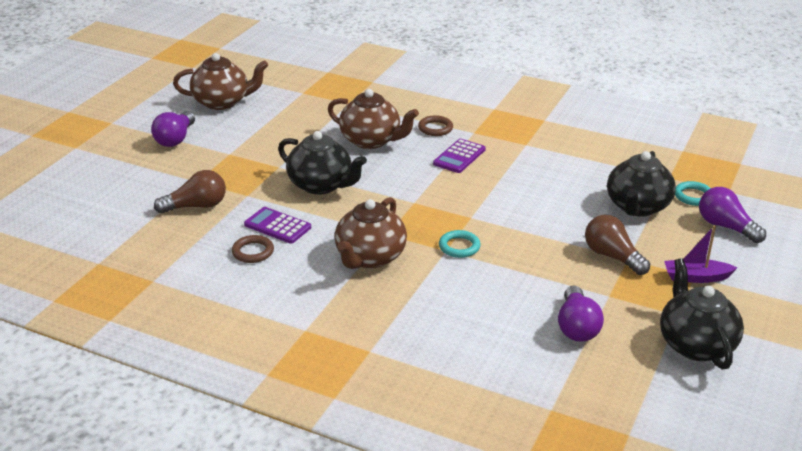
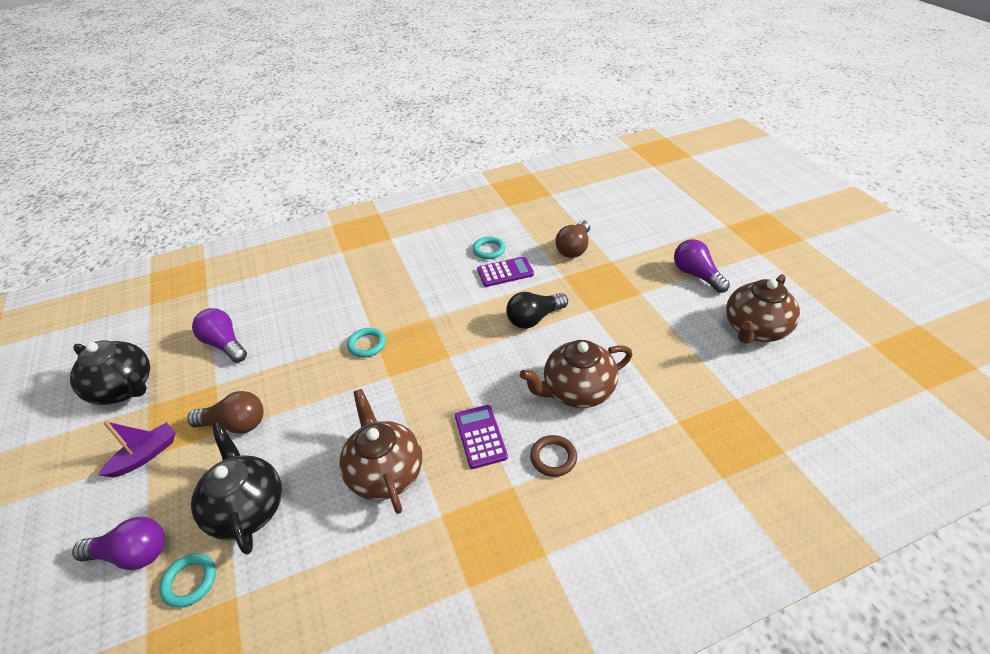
camera: 135 degrees right, 10 degrees up
(253, 252) = (489, 250): brown ring -> turquoise ring
(321, 185) = (534, 318): black teapot -> black light bulb
(370, 257) = (416, 295): brown teapot -> brown teapot (385, 472)

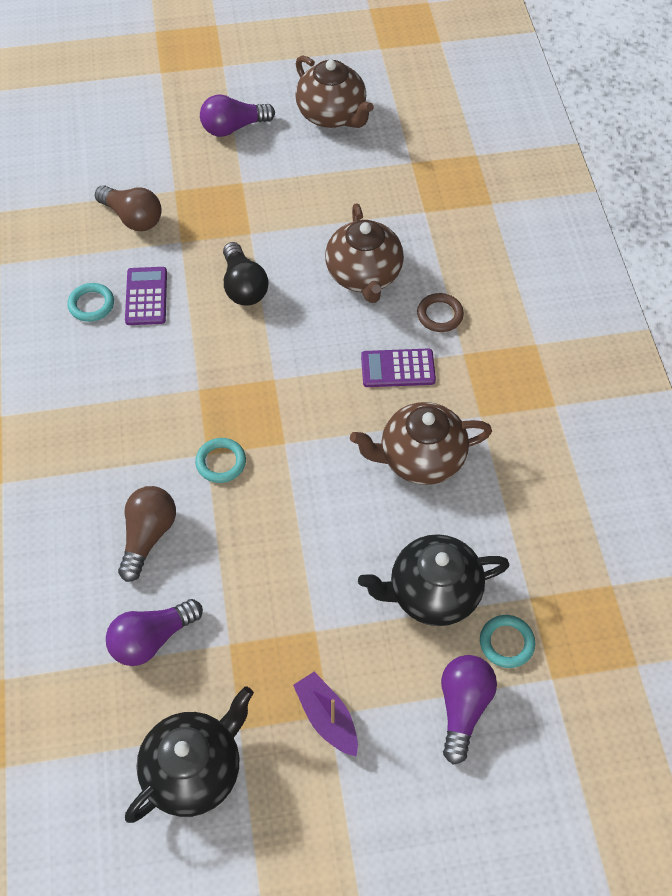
camera: 80 degrees left, 15 degrees up
(235, 424) = (307, 614): brown light bulb -> brown light bulb (148, 536)

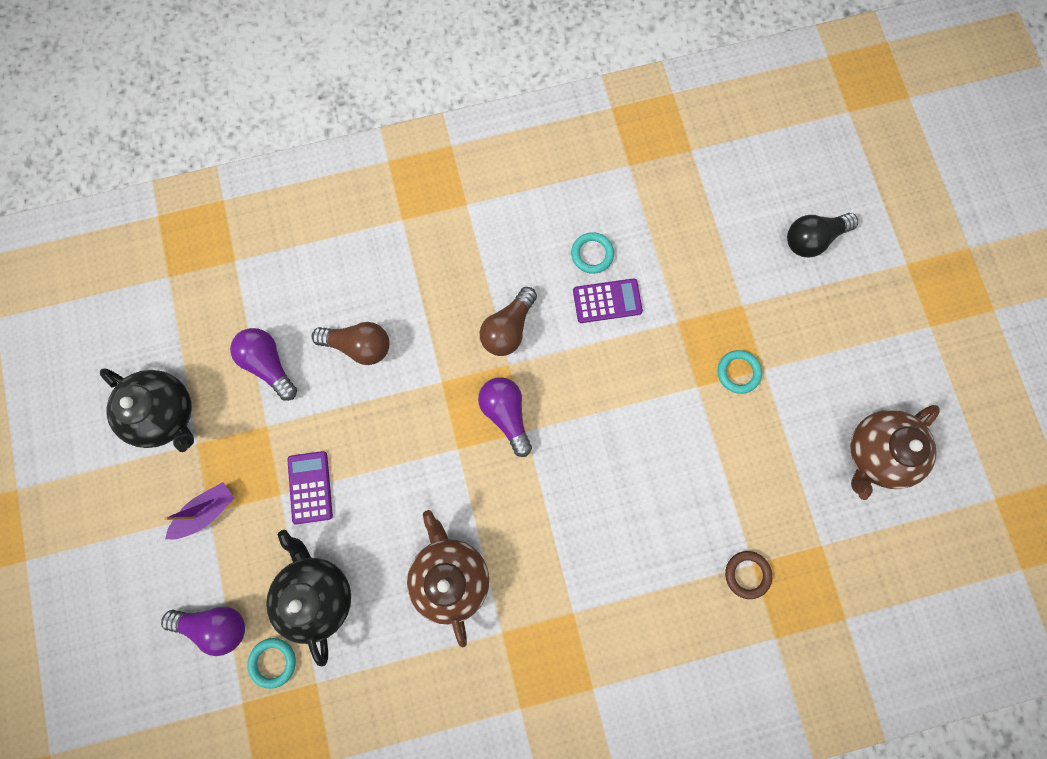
camera: 85 degrees right, 20 degrees up
(133, 218) = (701, 272): brown light bulb -> brown light bulb (508, 328)
(221, 462) = (434, 395): turquoise ring -> turquoise ring (738, 372)
(233, 128) = (839, 351): purple light bulb -> purple light bulb (506, 414)
(243, 286) = (630, 389): black light bulb -> black light bulb (812, 239)
(364, 275) = (658, 506): brown teapot -> none
(398, 369) = (548, 548): purple calculator -> purple calculator (310, 487)
(440, 315) = (618, 587): brown ring -> brown ring (747, 574)

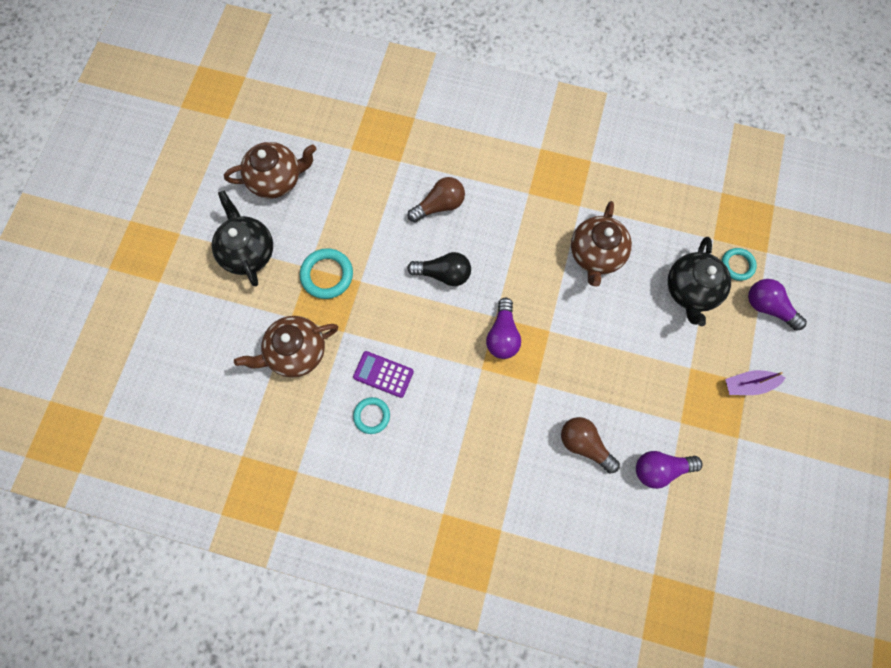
camera: 150 degrees left, 5 degrees down
(165, 414) = (755, 474): black teapot -> black teapot (248, 252)
(269, 364) = (660, 469): purple light bulb -> purple light bulb turned 90 degrees clockwise
(310, 487) = (666, 361): purple calculator -> none
(508, 328) = (466, 395): brown light bulb -> brown light bulb (439, 205)
(711, 273) = (296, 352): none -> brown teapot
(738, 372) = (327, 275): turquoise ring -> turquoise ring, size x1.53
(747, 574) = (407, 158): brown ring -> none
(812, 239) = (208, 335): black light bulb -> black light bulb (443, 274)

